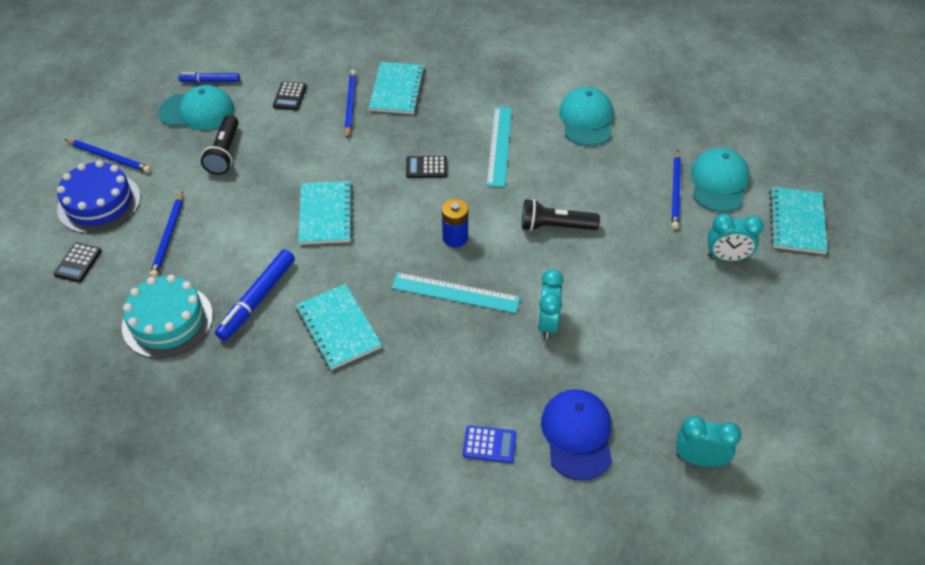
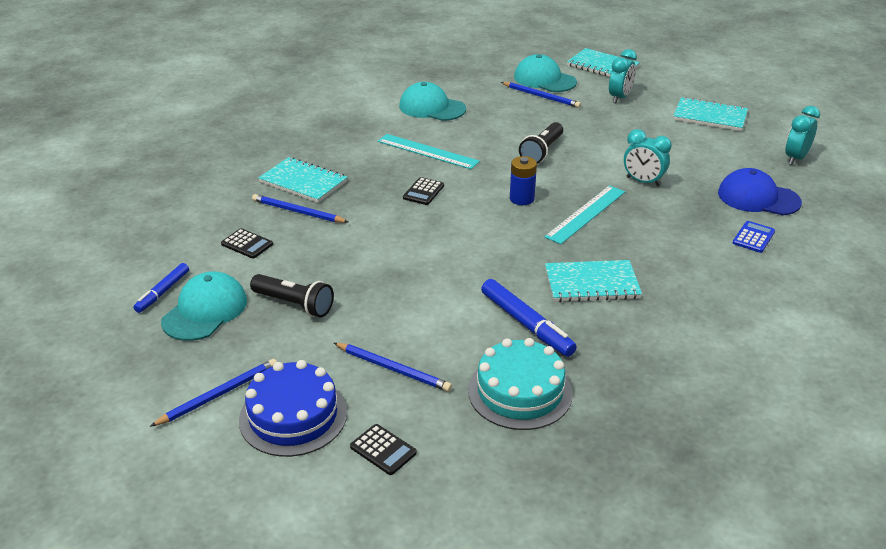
camera: 65 degrees left, 15 degrees down
(326, 214) = (440, 259): turquoise notebook -> turquoise notebook (710, 116)

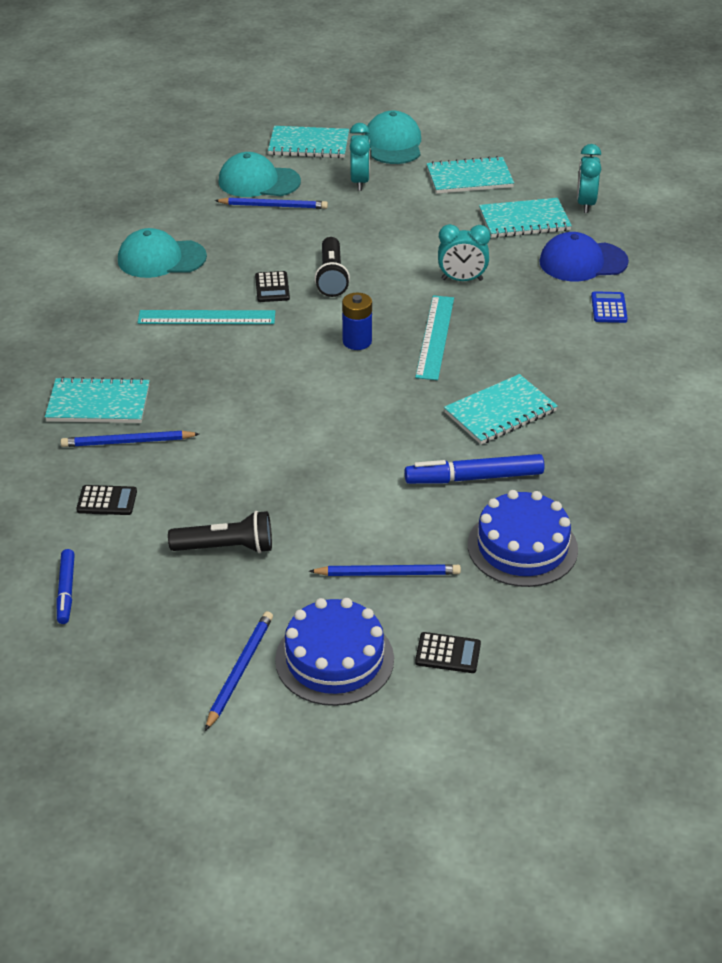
camera: 30 degrees left, 5 degrees up
(205, 311) = (136, 592): turquoise cap -> turquoise cap (393, 144)
(423, 192) = (246, 369): black calculator -> black calculator (272, 287)
(520, 392) = (522, 547): turquoise cake -> blue cake
(526, 324) = (474, 478): blue marker -> blue marker turned 150 degrees clockwise
(731, 156) = (524, 220): none -> turquoise notebook

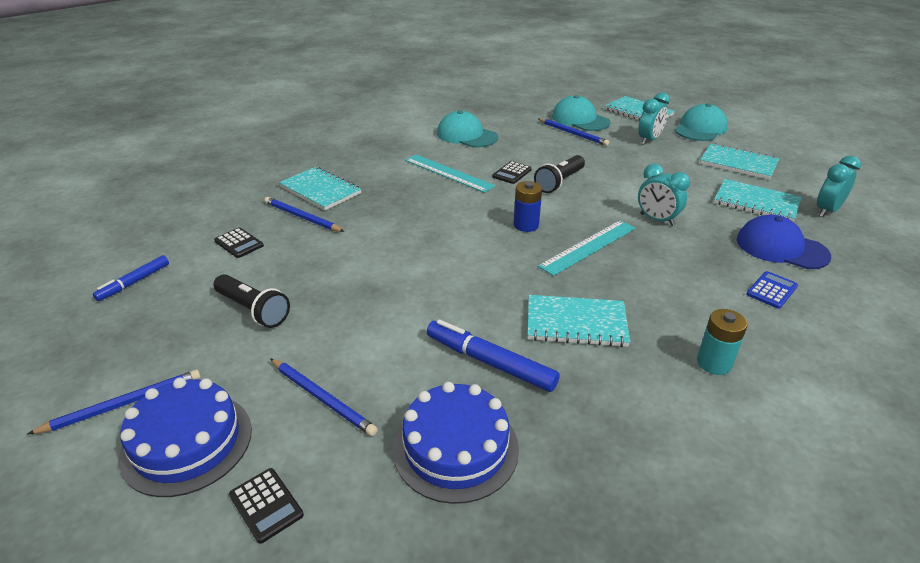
camera: 40 degrees right, 5 degrees down
(622, 391) = (714, 363): none -> turquoise battery

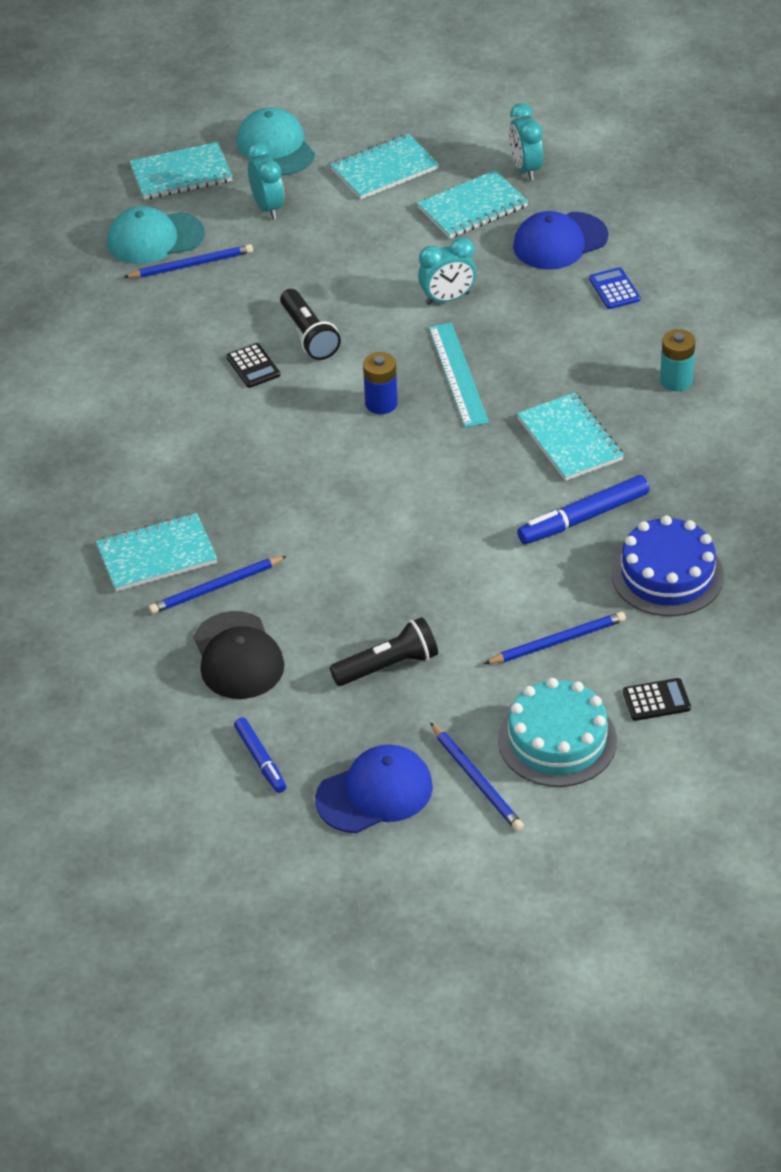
camera: 60 degrees left, 10 degrees up
(101, 348) = (375, 793): none -> blue cap
(123, 404) = (477, 780): blue pencil -> blue pencil turned 150 degrees clockwise
(187, 443) = (557, 740): blue cake -> turquoise cake
(239, 243) = (238, 656): black calculator -> black cap
(448, 173) = (205, 422): turquoise ruler -> none
(466, 135) = (109, 366): turquoise cap -> none
(576, 323) = (569, 439): turquoise notebook -> turquoise notebook turned 60 degrees counterclockwise

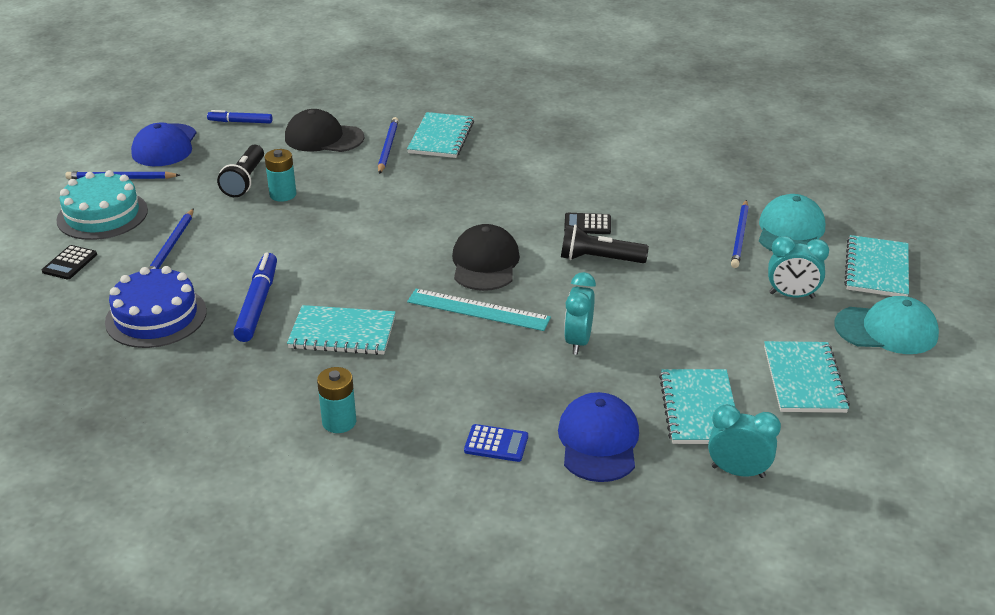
camera: 120 degrees right, 10 degrees down
(381, 403) = (485, 263): blue battery -> black cap
(388, 616) = (283, 194): none -> turquoise battery

